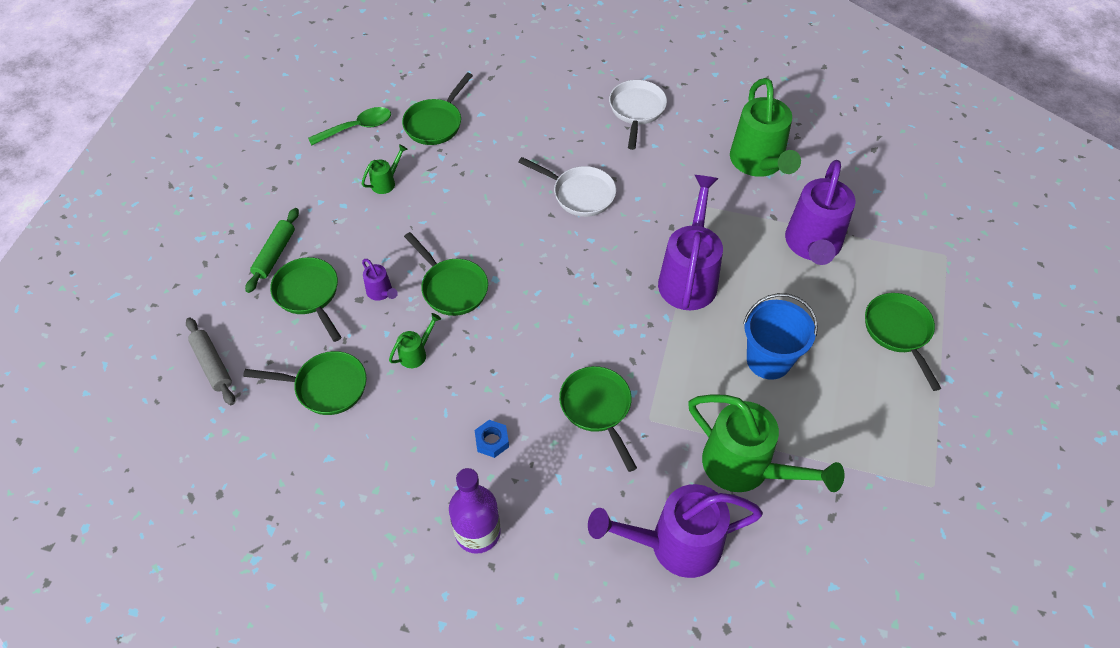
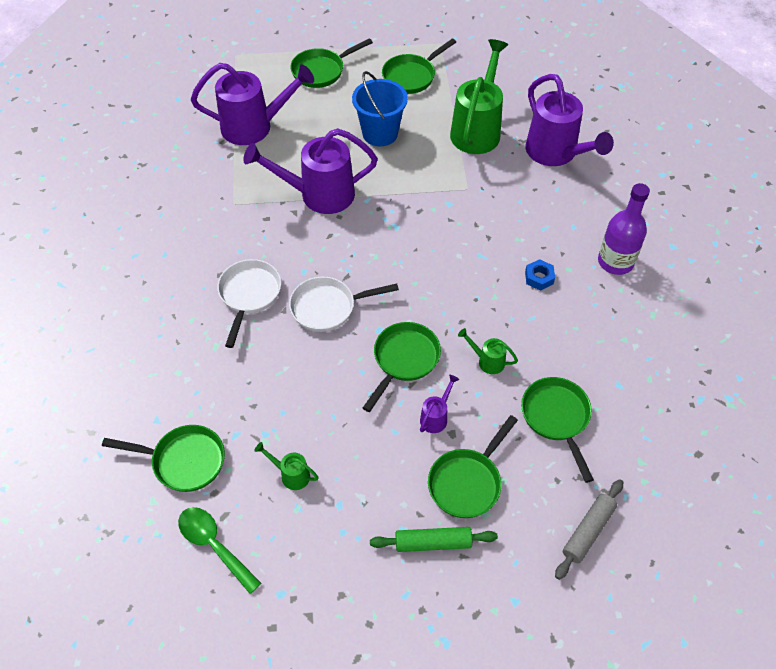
camera: 110 degrees left, 0 degrees up
(597, 408) = (474, 221): green pan -> green pan (411, 76)
(637, 110) = (116, 280): white pan -> white pan (327, 307)
(759, 164) = (167, 175): green watering can -> none

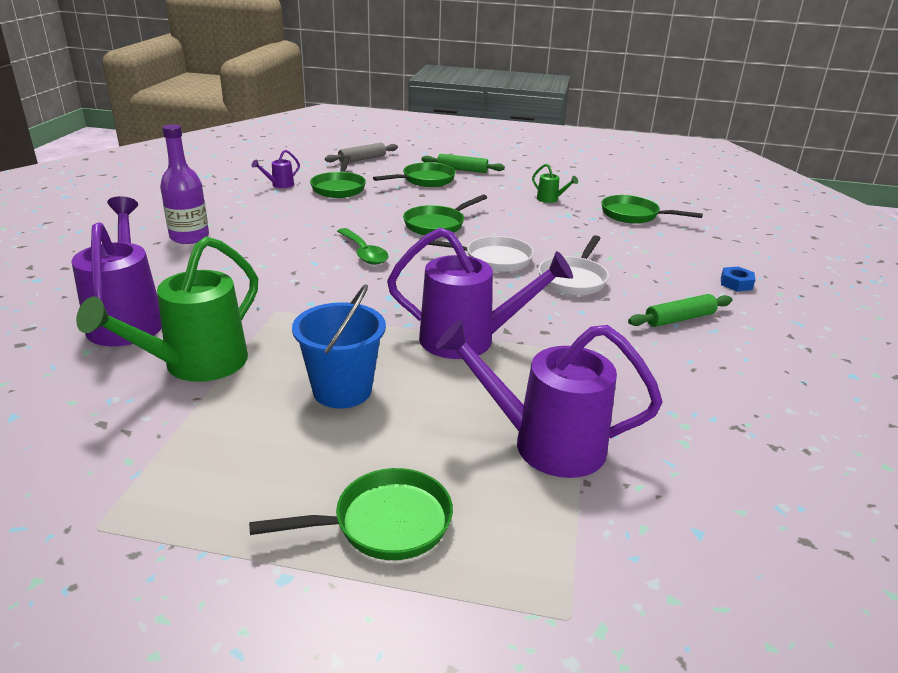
camera: 165 degrees left, 25 degrees down
(160, 262) = (679, 319): none -> green rolling pin
(214, 545) = (609, 188): green spoon -> green spoon (364, 253)
(411, 76) = (218, 469): green pan -> none
(436, 417) = (429, 201): purple watering can -> purple watering can (279, 185)
(487, 361) = (367, 214): green watering can -> none
(539, 278) = (273, 241): blue nut -> blue nut (736, 283)

